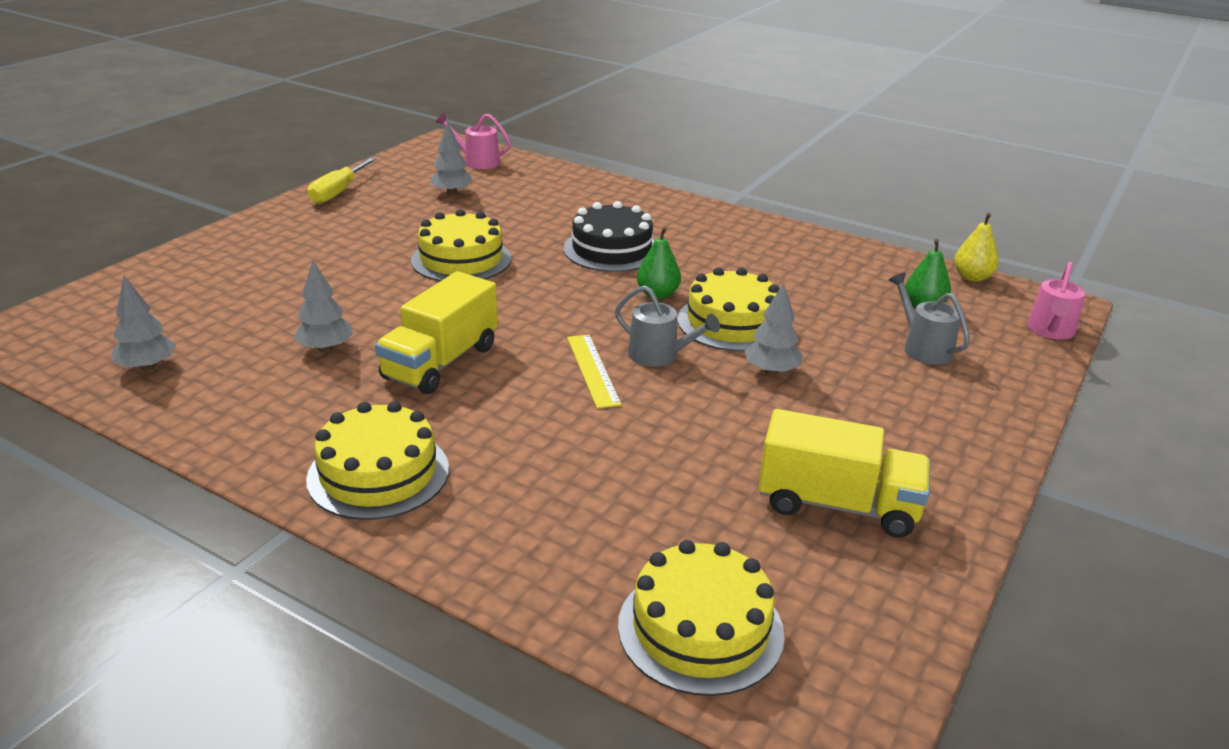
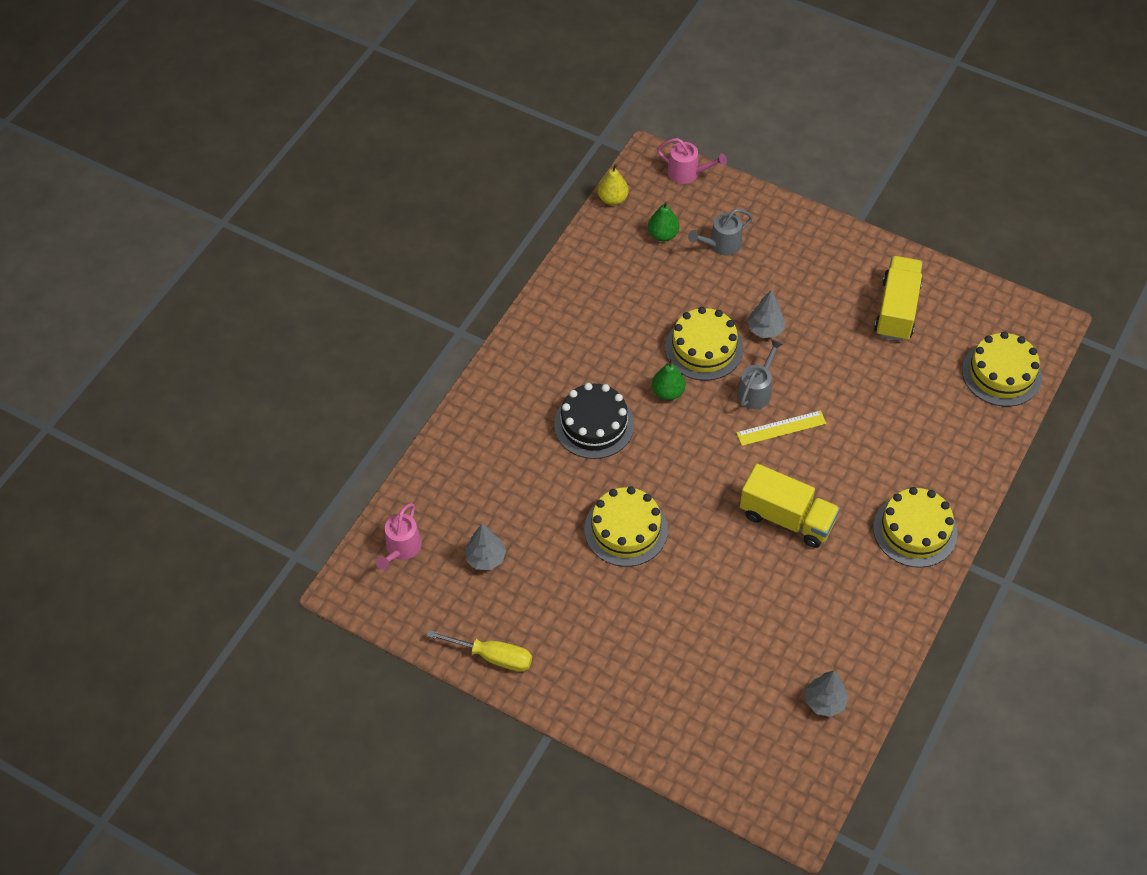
camera: 90 degrees left, 25 degrees up
(325, 348) = (780, 594): grey tree -> none

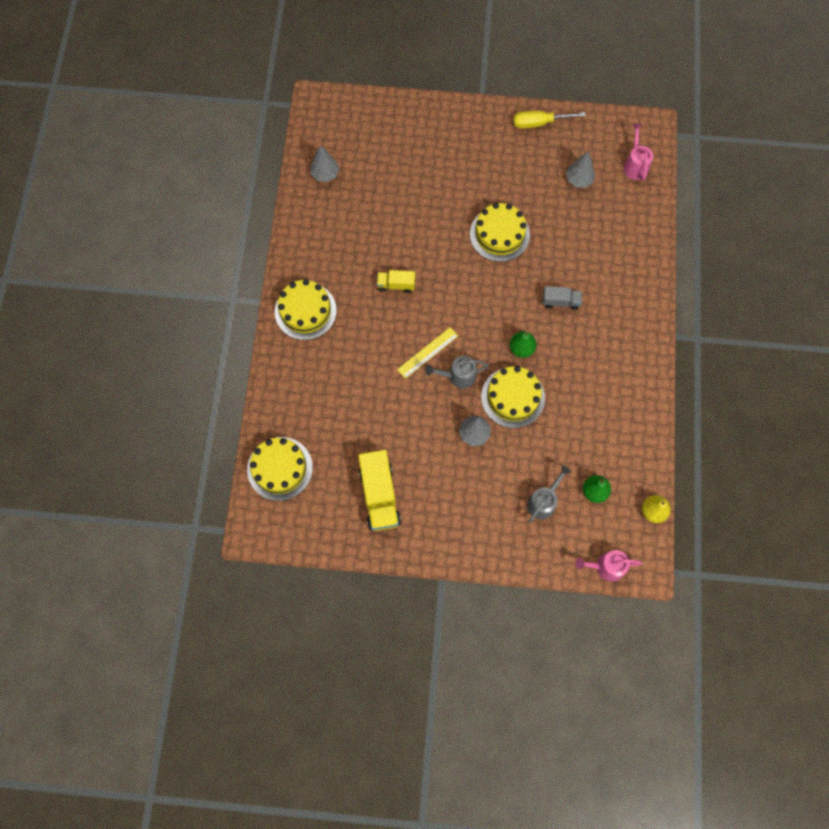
camera: 155 degrees right, 15 degrees up
(594, 424) = (560, 301): black cake -> grey truck
(756, 391) = (458, 376): grey watering can -> grey watering can turned 75 degrees clockwise
(787, 518) = (396, 285): yellow truck -> yellow truck, size x0.55

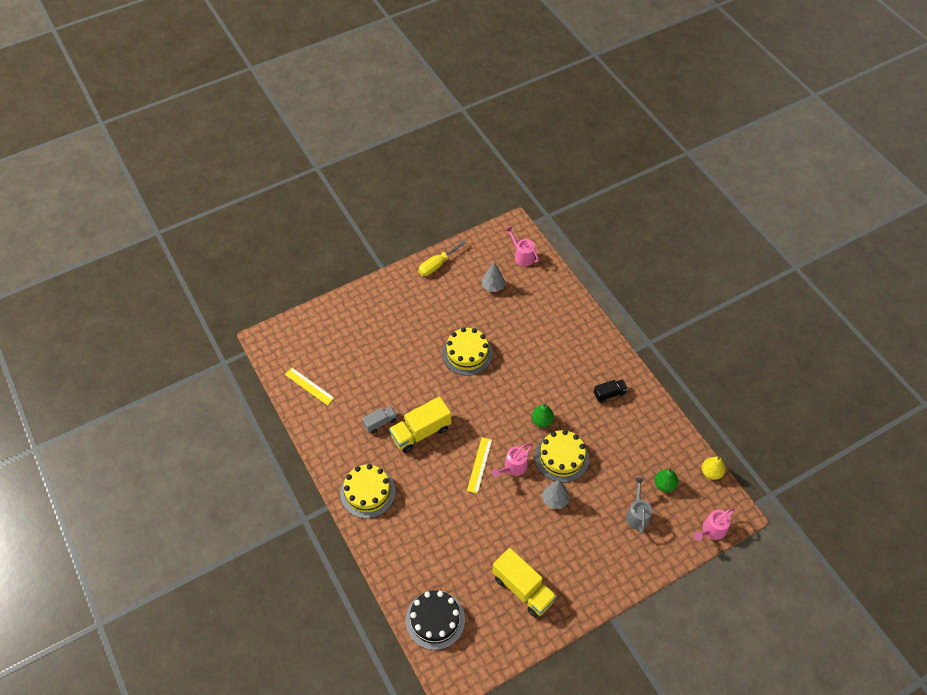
camera: 35 degrees left, 15 degrees down
(280, 468) = (435, 619): yellow cake -> black cake
(325, 174) = (309, 386): grey tree -> yellow ruler
(396, 285) = (421, 432): yellow truck -> yellow truck, size x1.82
(458, 376) = (513, 467): grey watering can -> pink watering can
(560, 301) = (543, 373): grey truck -> grey truck (380, 423)
(611, 365) = (609, 394): none -> black truck

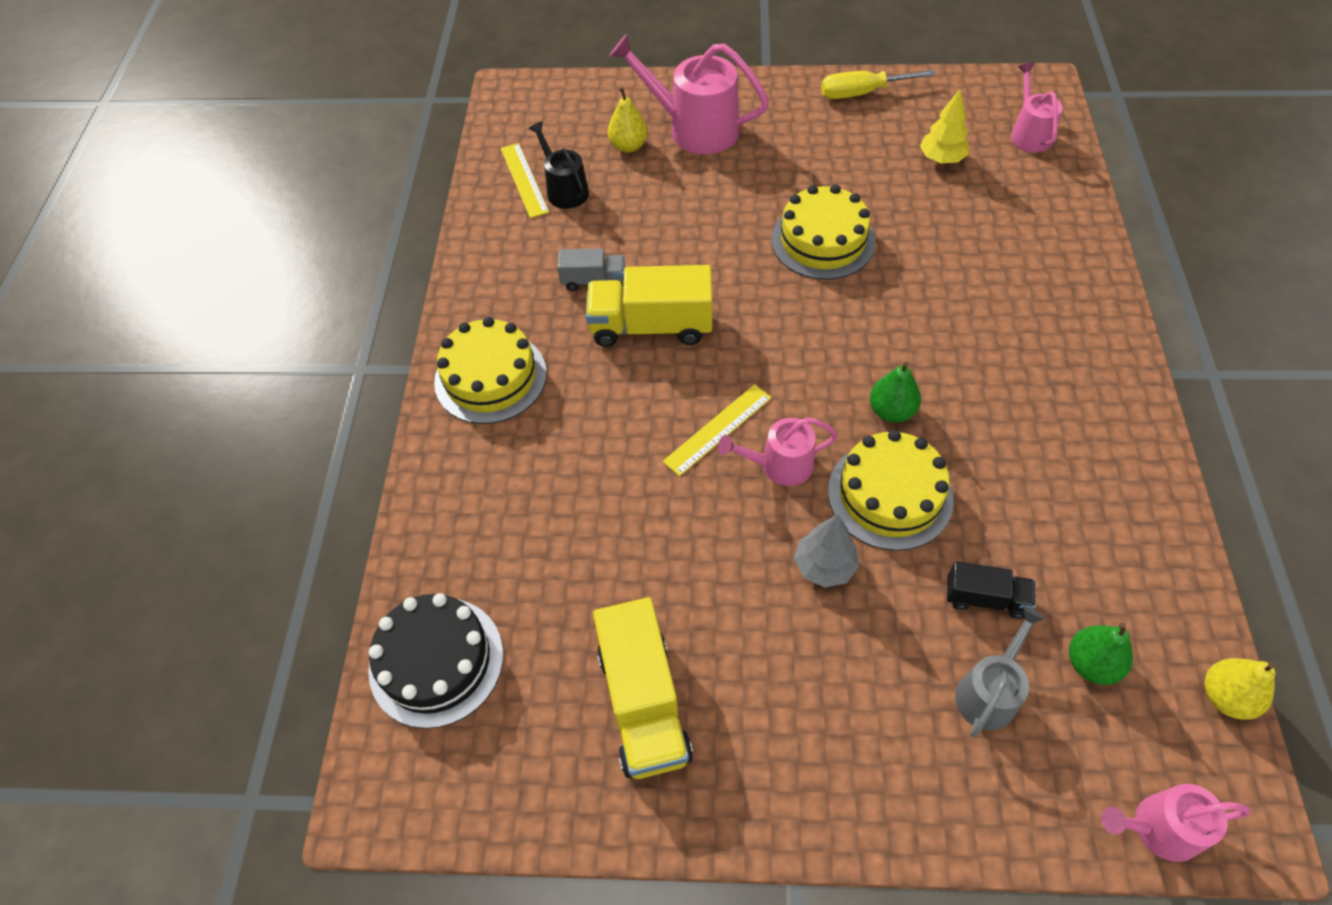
camera: 35 degrees right, 0 degrees up
(333, 382) = (564, 190): none -> black watering can
(347, 344) = (628, 146): none -> yellow pear
(372, 320) = (695, 128): none -> pink watering can
(493, 286) = (941, 159): grey tree -> yellow tree
(609, 394) = (1066, 427): black truck -> black truck (985, 598)

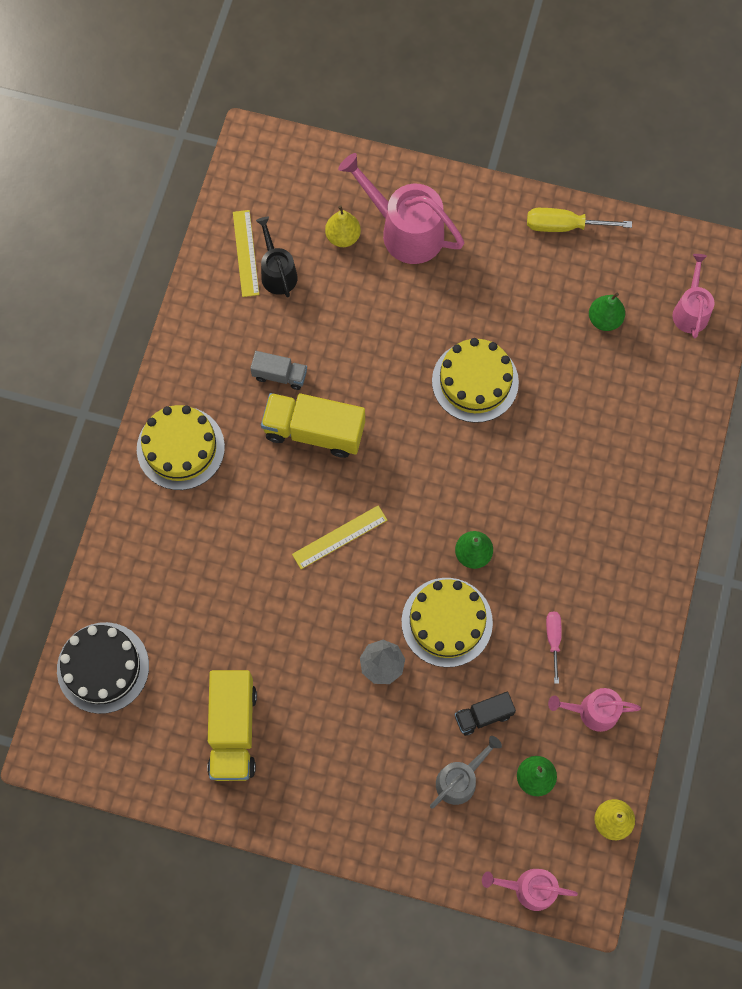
camera: 10 degrees right, 15 degrees up
(780, 465) = (376, 578): pink watering can -> pink watering can (593, 711)
(941, 159) = (604, 319): yellow tree -> green pear
(985, 598) = (483, 715): black truck -> black truck turned 135 degrees clockwise
(1034, 484) = (553, 640): none -> pink screwdriver

